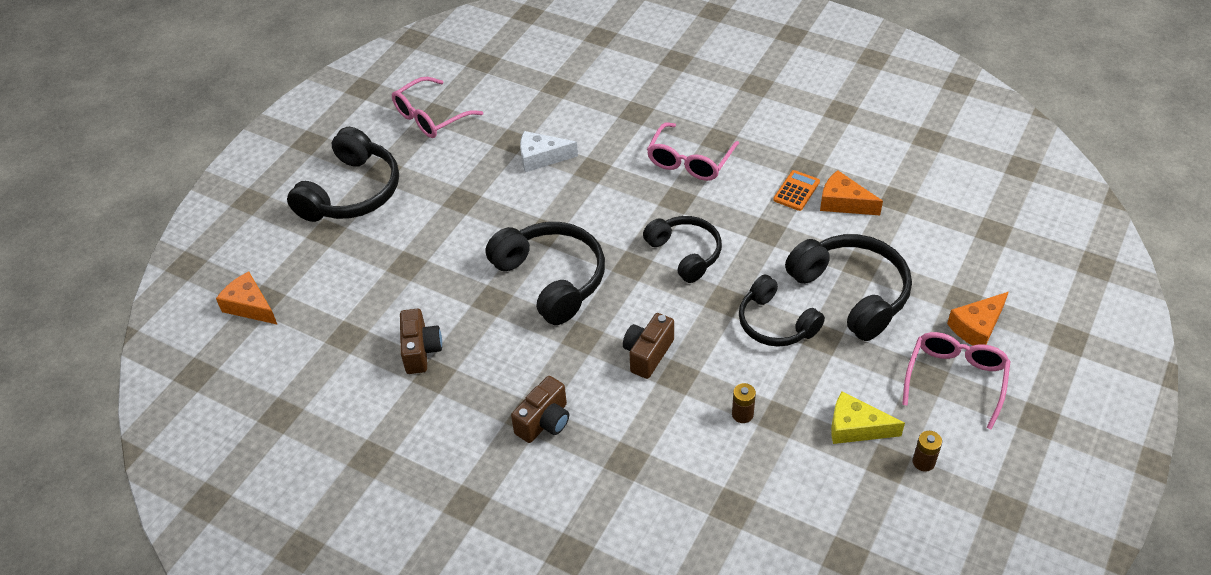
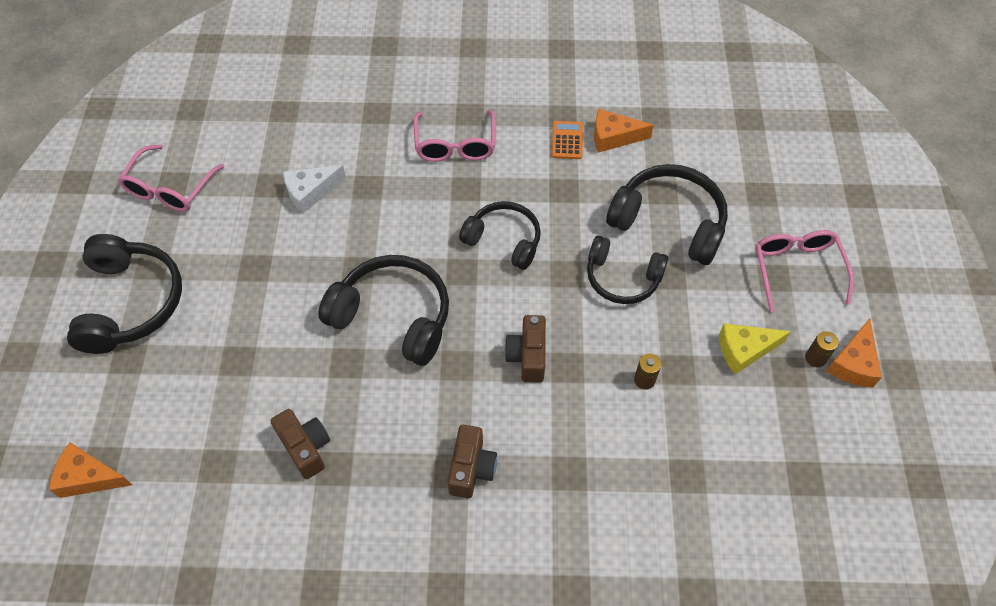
camera: 30 degrees left, 10 degrees up
(977, 327) = (786, 213): orange cheese -> orange cheese (853, 363)

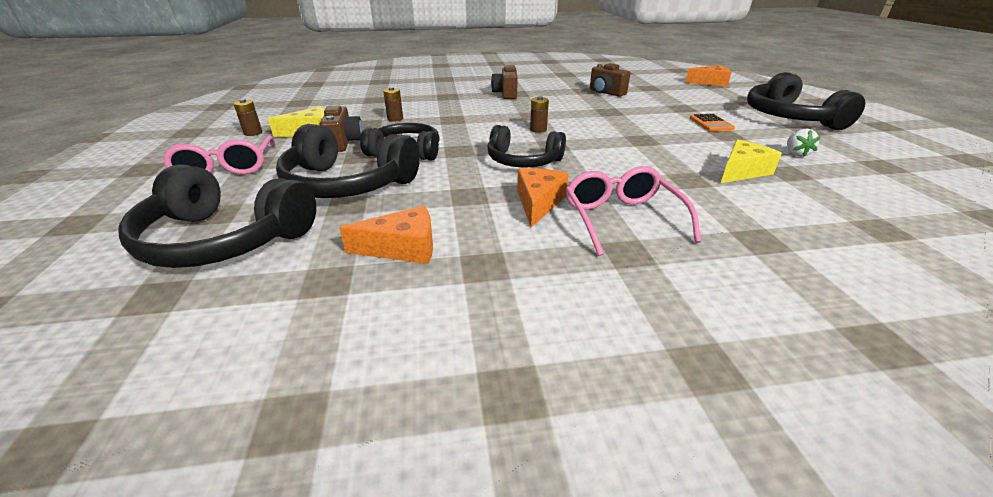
camera: 170 degrees right, 25 degrees down
(170, 189) = (877, 162): pink glasses -> none
(226, 215) = (796, 154): none -> white strawberry
(310, 192) = (741, 171): white cheese -> yellow cheese
(393, 317) = (592, 125): black headphones -> black headphones (225, 239)
(465, 314) = (538, 130): none -> brown battery
(527, 356) = (482, 120): brown camera -> brown camera (344, 143)
(567, 140) = (472, 237): orange calculator -> orange calculator (711, 123)
(853, 363) = (223, 133): orange cheese -> orange cheese (538, 203)

